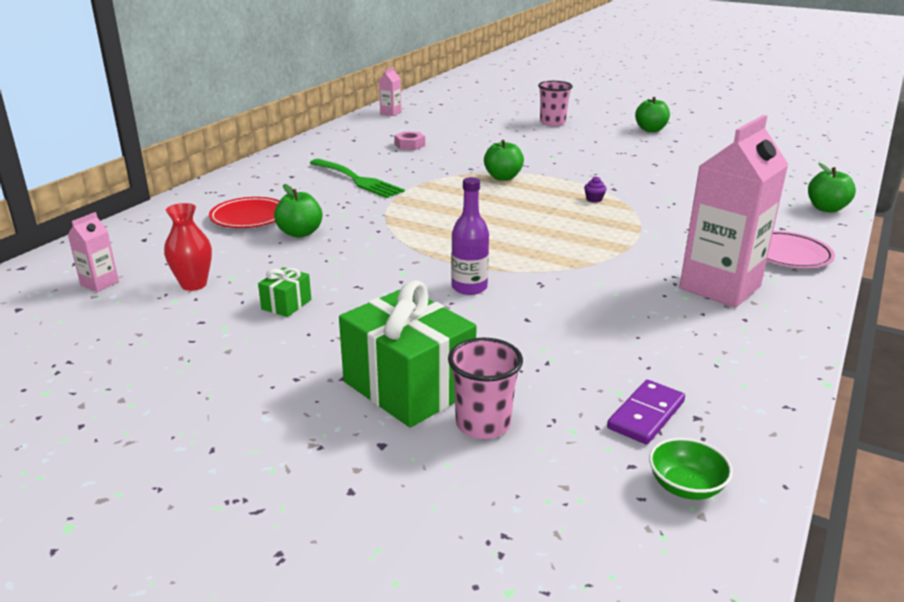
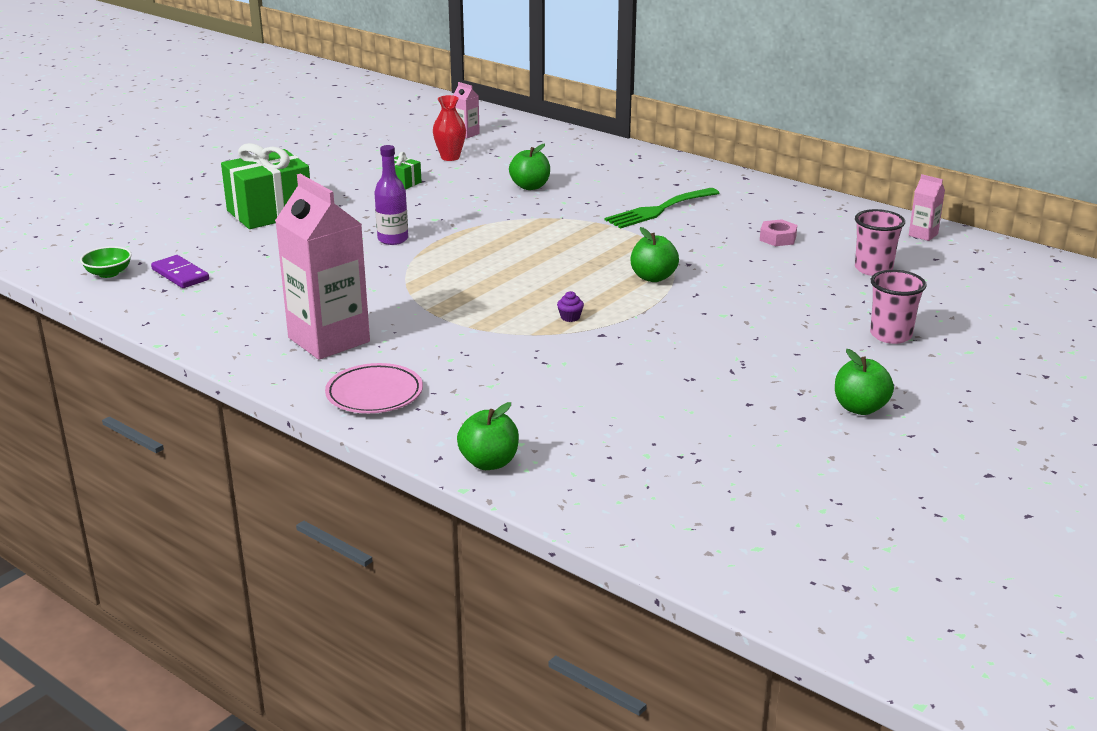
camera: 100 degrees right, 0 degrees up
(249, 217) = (572, 170): red plate -> none
(483, 424) = (213, 229): pink cup -> pink cup (873, 269)

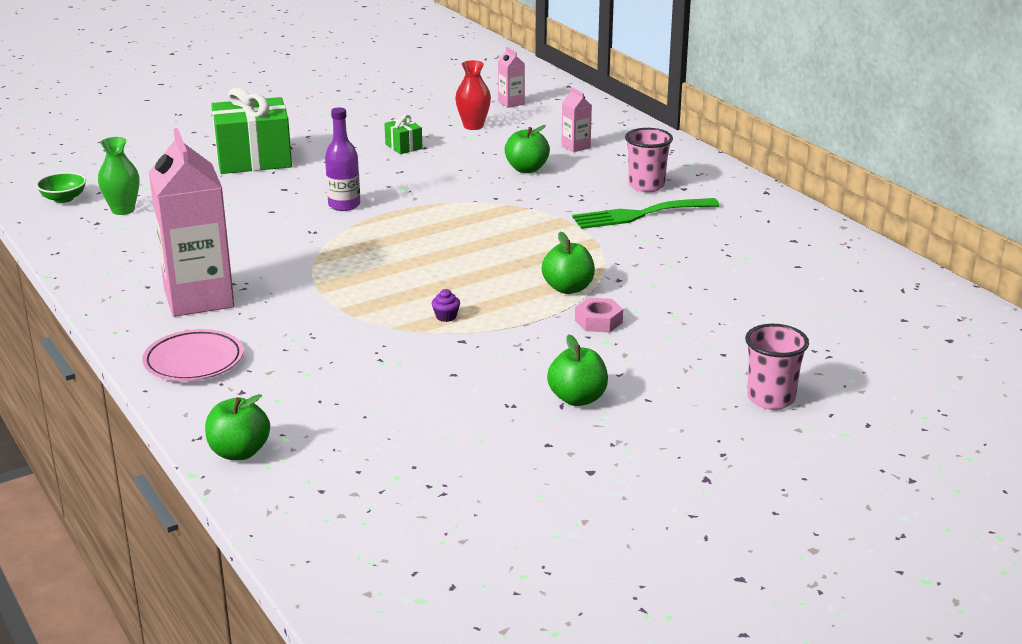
camera: 20 degrees right, 0 degrees up
(180, 275) = (123, 210): purple domino -> green vase
(777, 238) = (741, 267): pink nut -> pink nut (598, 321)
(860, 408) = (662, 473): green apple -> green apple (577, 399)
(873, 269) = (819, 319): pink cup -> pink cup (646, 186)
(923, 235) = (914, 289): pink carton -> pink carton (575, 147)

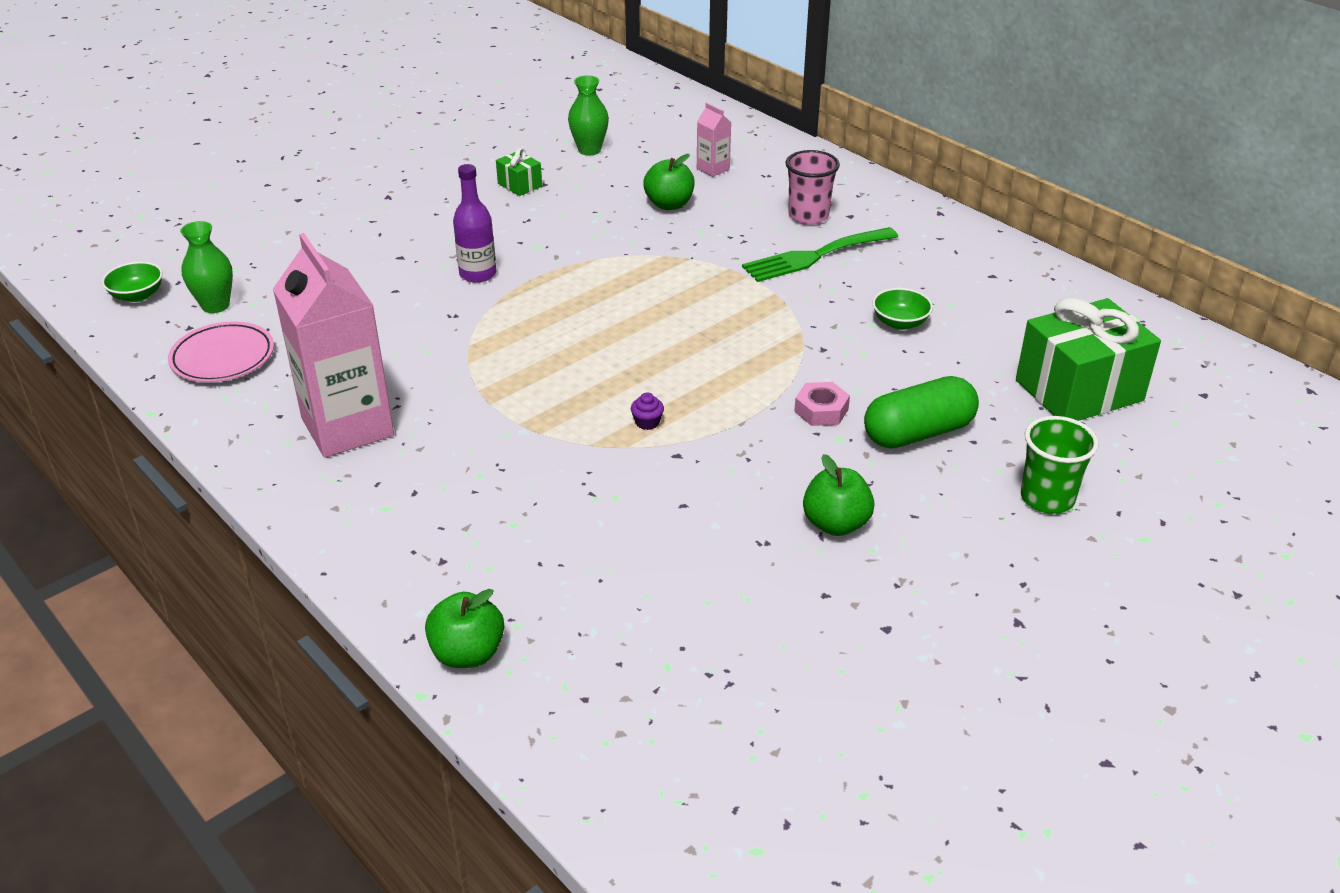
camera: 10 degrees left, 10 degrees up
(194, 361) = (370, 522): pink plate -> pink plate (223, 358)
(253, 159) = (351, 218): green gift -> green gift (1079, 390)
(473, 126) = (589, 150): red vase -> green vase
(511, 103) = (621, 115): pink carton -> none
(568, 288) = (771, 367): green apple -> none
(676, 344) = (918, 433): none -> green capsule
(695, 267) = (900, 323): none -> green bowl
(771, 399) = (1047, 498): pink cup -> green cup

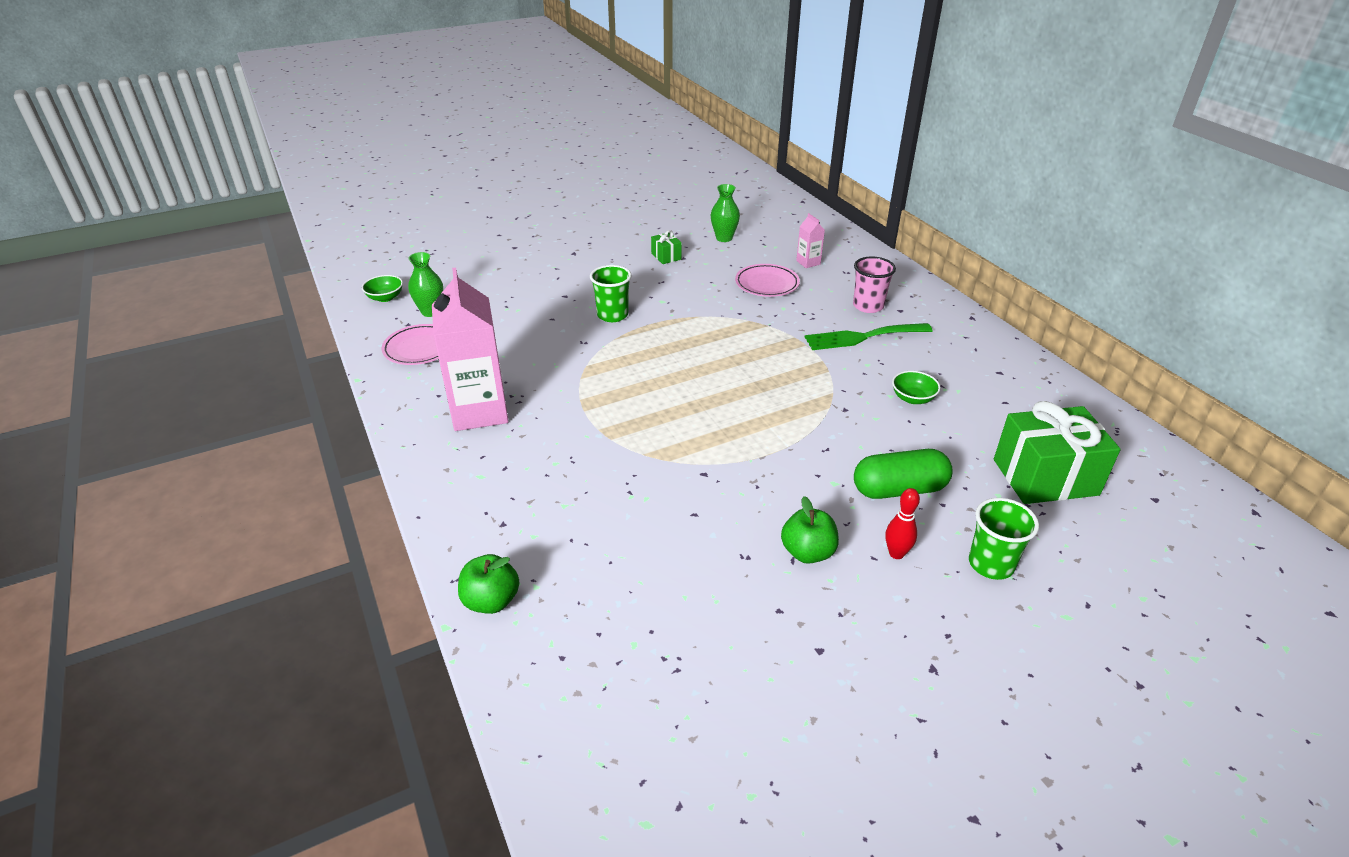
camera: 15 degrees right, 0 degrees up
(478, 274) = (612, 315): purple bottle -> green cup
(647, 422) = (691, 444): purple cupcake -> none
(669, 204) = (767, 284): green apple -> pink plate
(821, 410) = (827, 457): pink nut -> none
(938, 506) = (896, 553): none -> red bowling pin

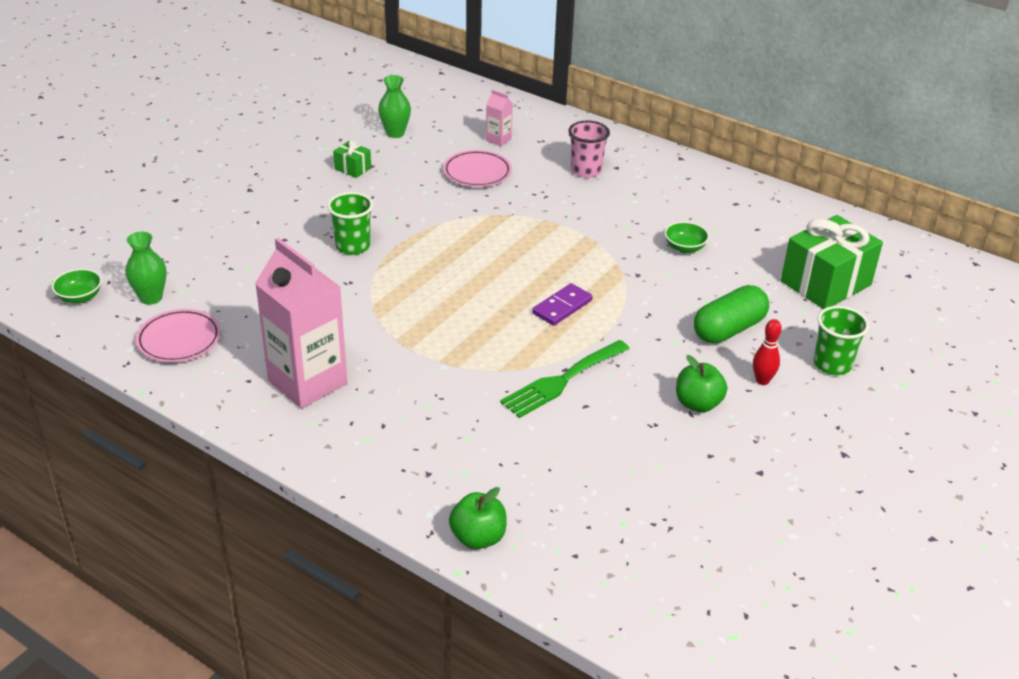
camera: 30 degrees left, 0 degrees up
(748, 416) = (562, 307): none -> purple domino
(862, 337) = (603, 203): green fork -> green fork (561, 381)

